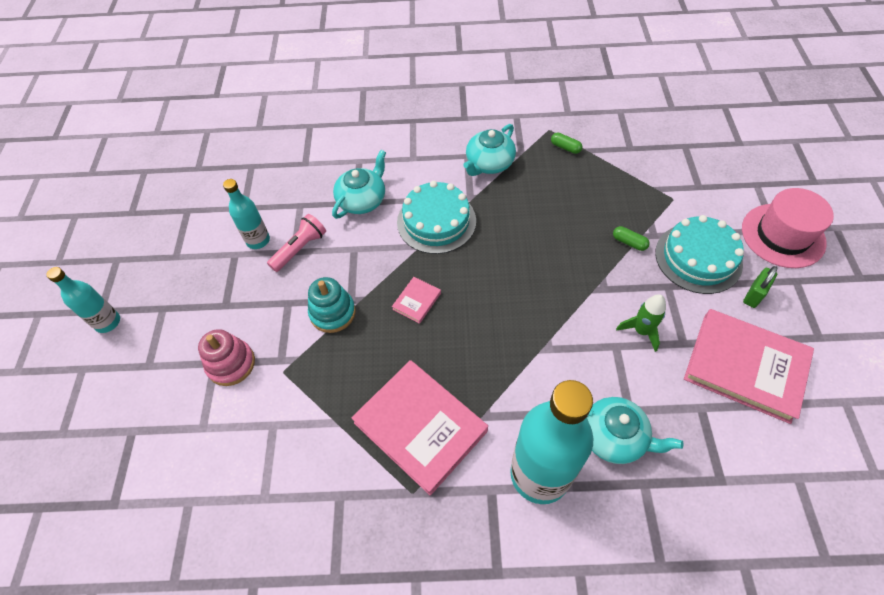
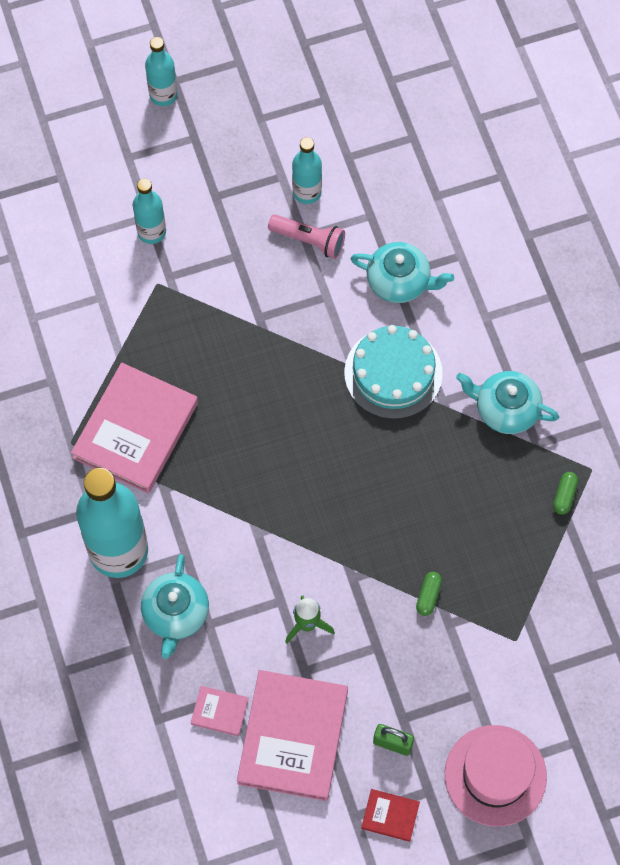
camera: 70 degrees right, 10 degrees up
(231, 364) = (151, 232): pink stacking toy -> turquoise bottle
(332, 313) = (237, 305): turquoise stacking toy -> none
(416, 301) = (277, 384): pink book -> pink book (219, 711)
(698, 258) = (429, 677): turquoise cake -> none
(818, 311) = (390, 816): none -> red book

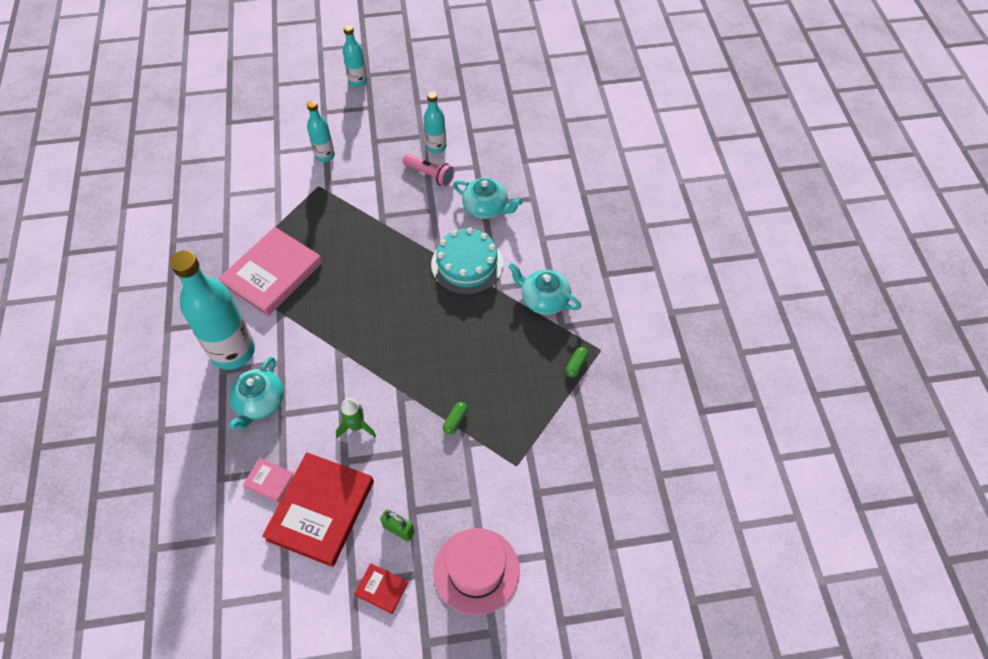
camera: 10 degrees right, 10 degrees down
(293, 737) = (320, 510): pink book -> red book

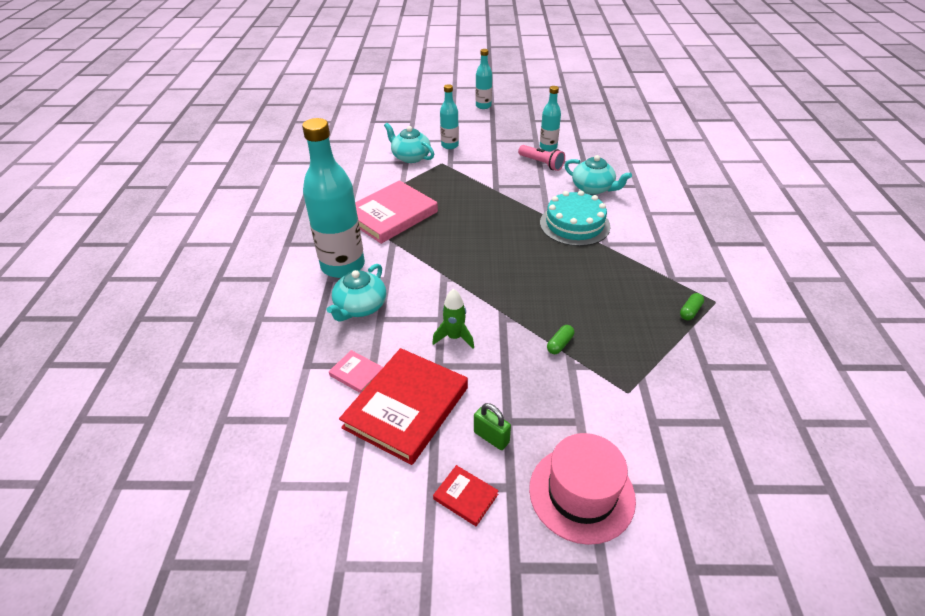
camera: 10 degrees right, 15 degrees down
(544, 299) = (652, 256): turquoise teapot -> turquoise teapot (410, 157)

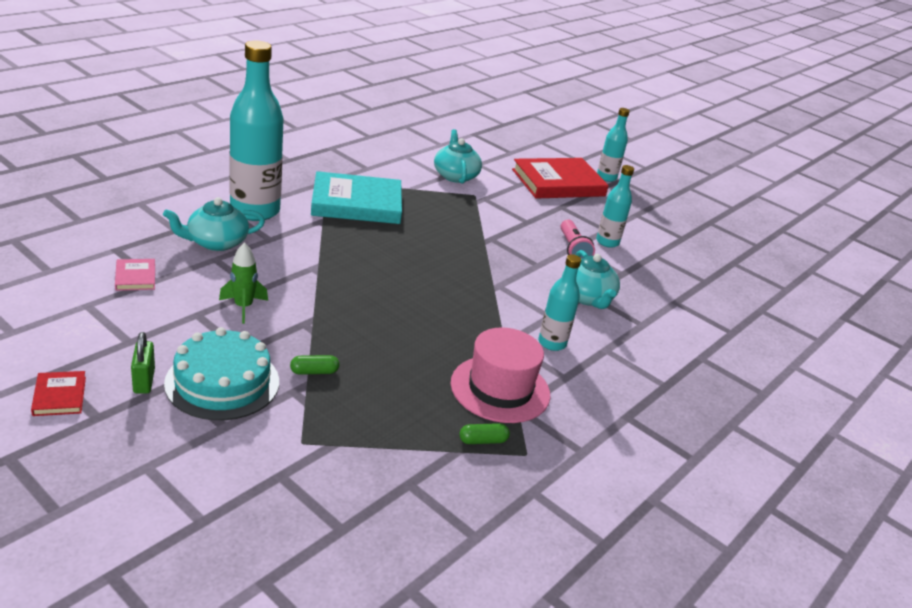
camera: 35 degrees right, 10 degrees down
(391, 215) = (356, 203): pink book -> turquoise book
(406, 407) = (126, 319): red book -> red book (558, 183)
(450, 145) = (509, 187): turquoise bottle -> turquoise bottle (552, 343)
(574, 224) = (507, 309): turquoise cake -> turquoise cake (222, 382)
(581, 493) = (134, 463): pink hat -> pink hat (500, 389)

